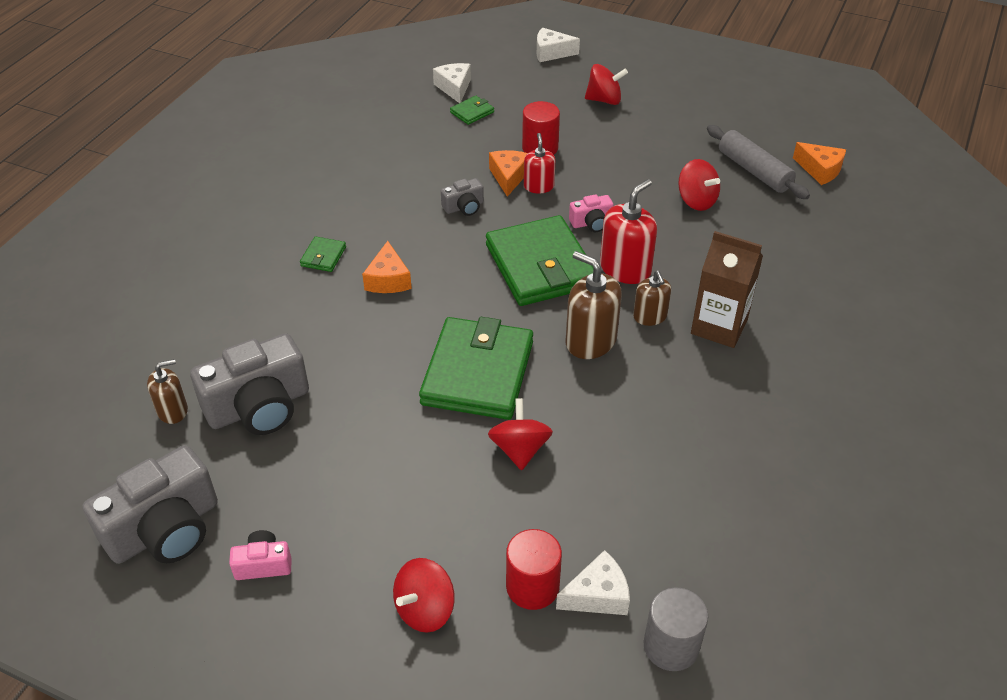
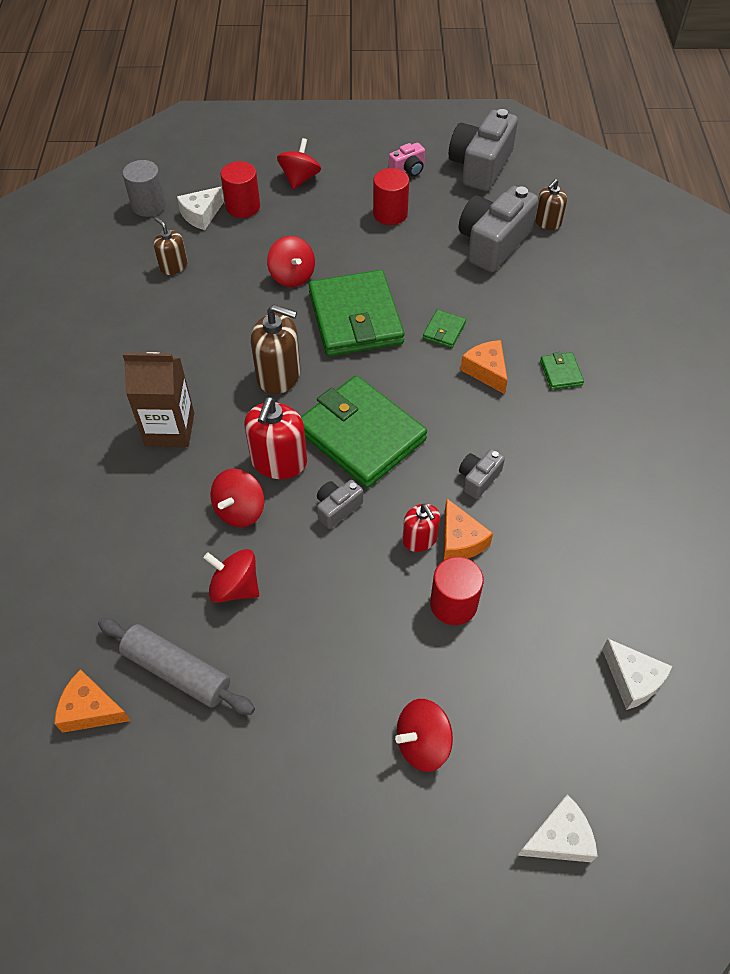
camera: 155 degrees right, 10 degrees up
(344, 495) = (390, 214): none -> red cylinder
(472, 112) = (575, 637): green wallet -> green wallet (444, 331)
(591, 223) = (337, 508): pink camera -> grey camera
(650, 316) = (236, 417): brown soap dispenser -> brown soap dispenser (173, 266)
(674, 245) = (240, 510): none -> red spinning top

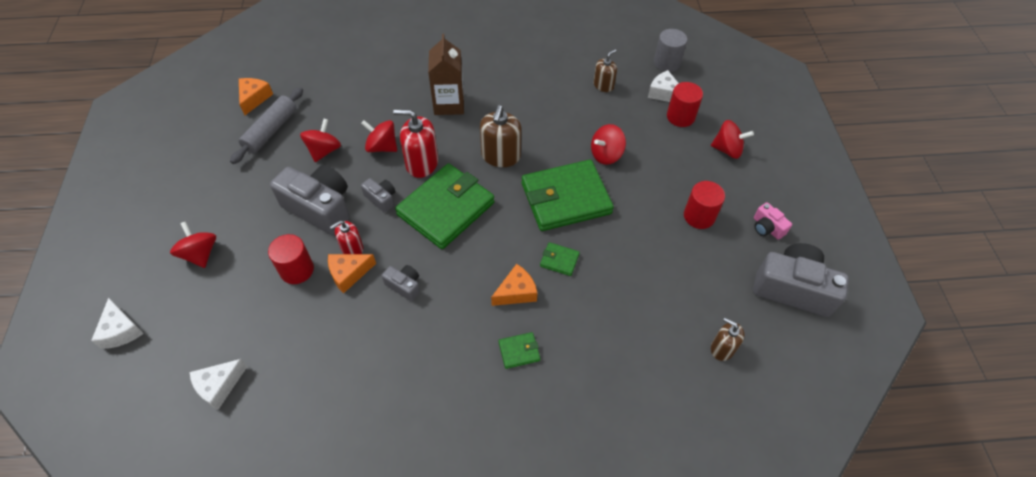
camera: 85 degrees right, 0 degrees up
(493, 243) = (679, 299): grey camera -> grey camera (320, 208)

